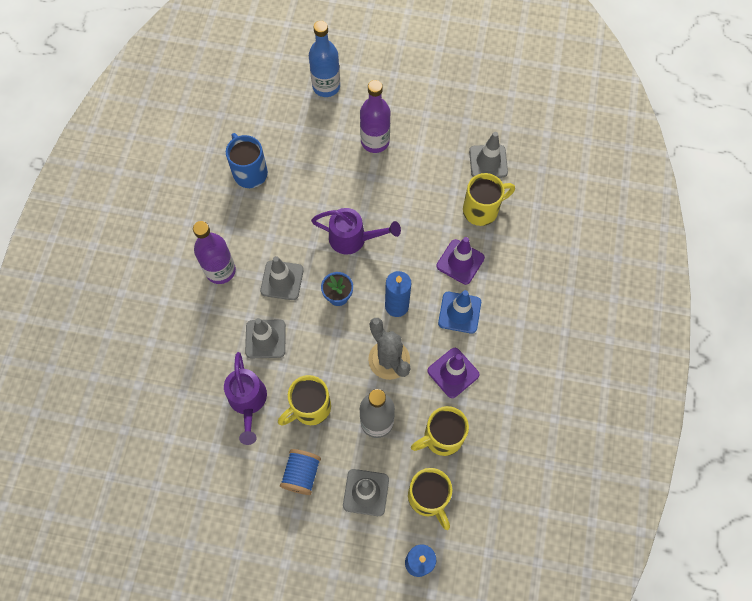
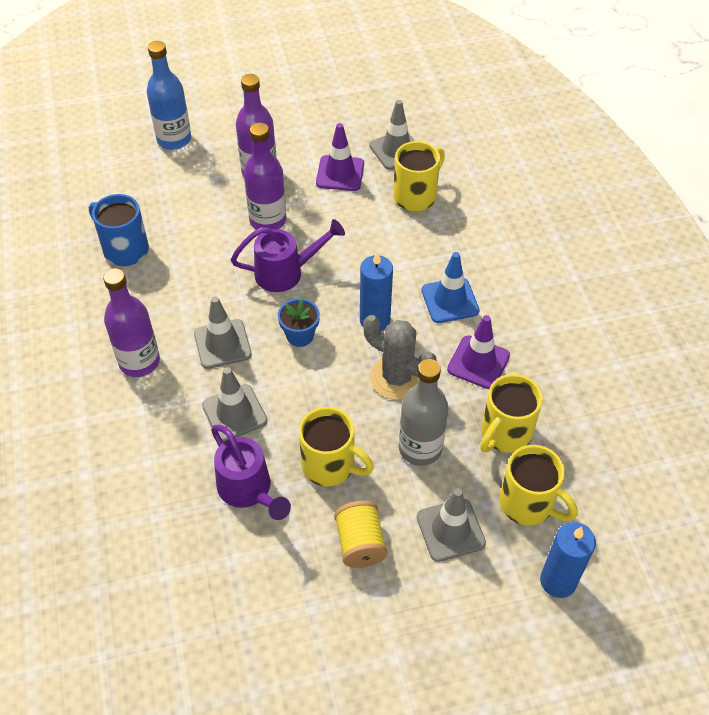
camera: 25 degrees left, 15 degrees down
(301, 474) = (360, 543): blue spool -> yellow spool
(310, 408) = (330, 465): yellow mug -> yellow mug turned 90 degrees counterclockwise
(361, 188) = (268, 220): none -> purple bottle
(460, 262) = (421, 252): purple traffic cone -> purple traffic cone (340, 173)

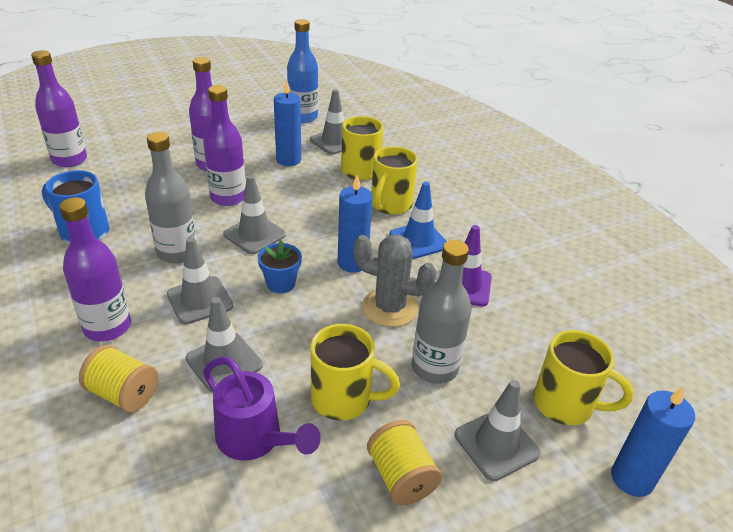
camera: 15 degrees left, 15 degrees down
(116, 151) = (69, 160): none -> purple bottle
(148, 431) = (123, 394): none -> yellow spool
(174, 139) = (127, 148): blue bottle -> blue bottle (303, 117)
(209, 285) = (177, 252): none -> grey bottle
(286, 272) = (254, 235): purple watering can -> grey traffic cone
(340, 173) = (288, 160): purple traffic cone -> blue candle
(505, 433) = (514, 342): yellow mug -> yellow mug (390, 205)

